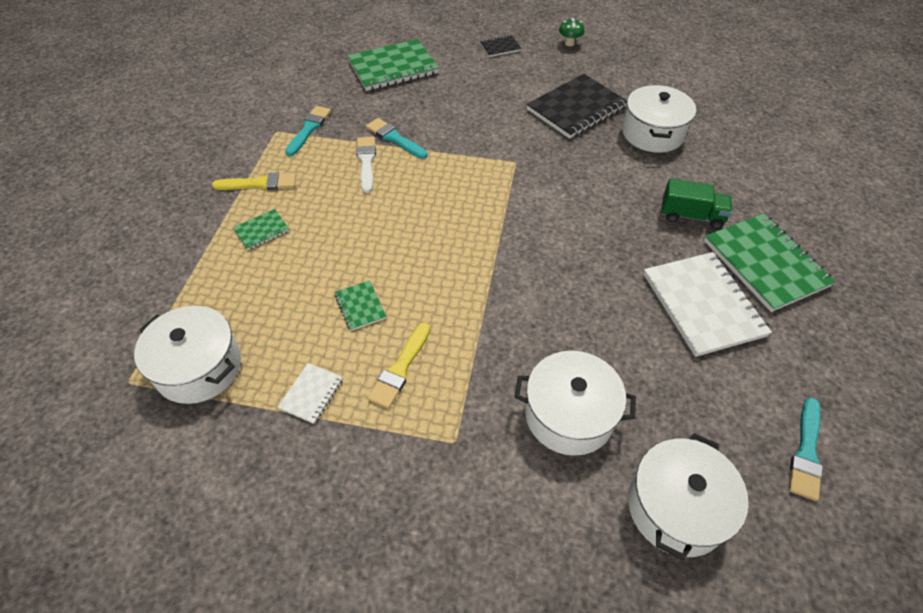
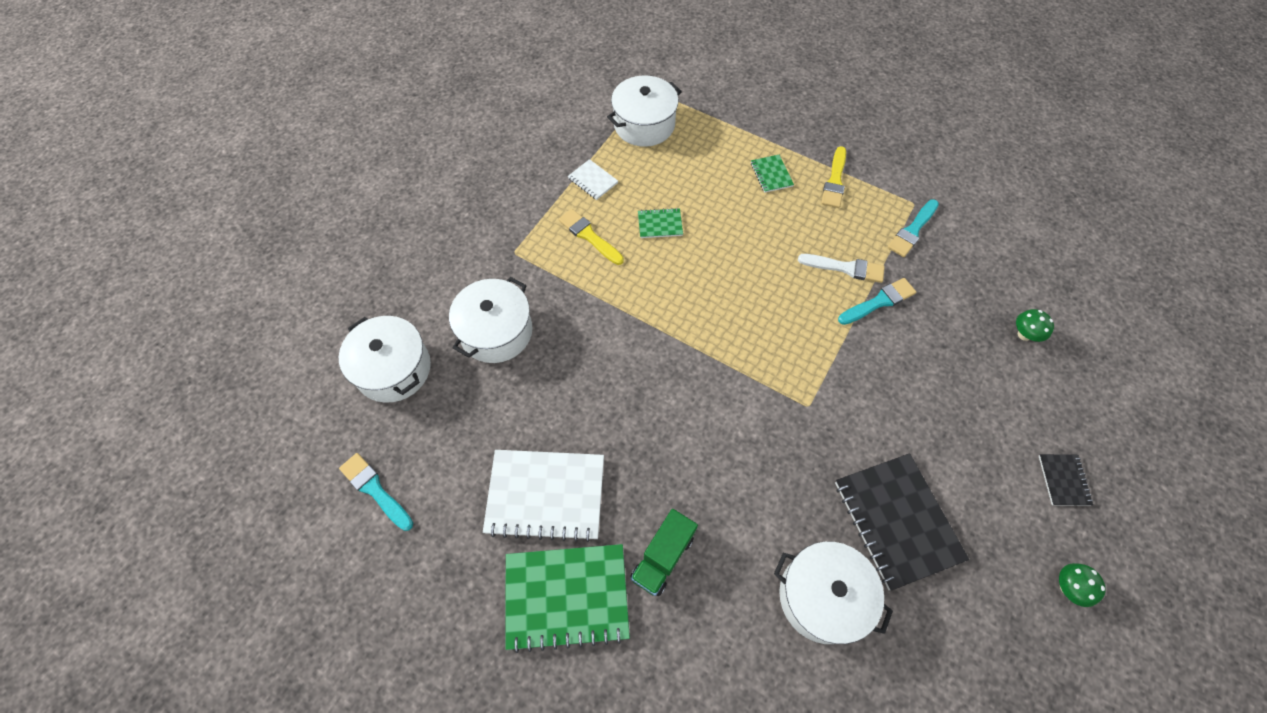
camera: 110 degrees right, 10 degrees up
(309, 129) = (912, 230): turquoise brush -> turquoise brush turned 90 degrees clockwise
(393, 67) = (1024, 335): green notebook -> green mushroom

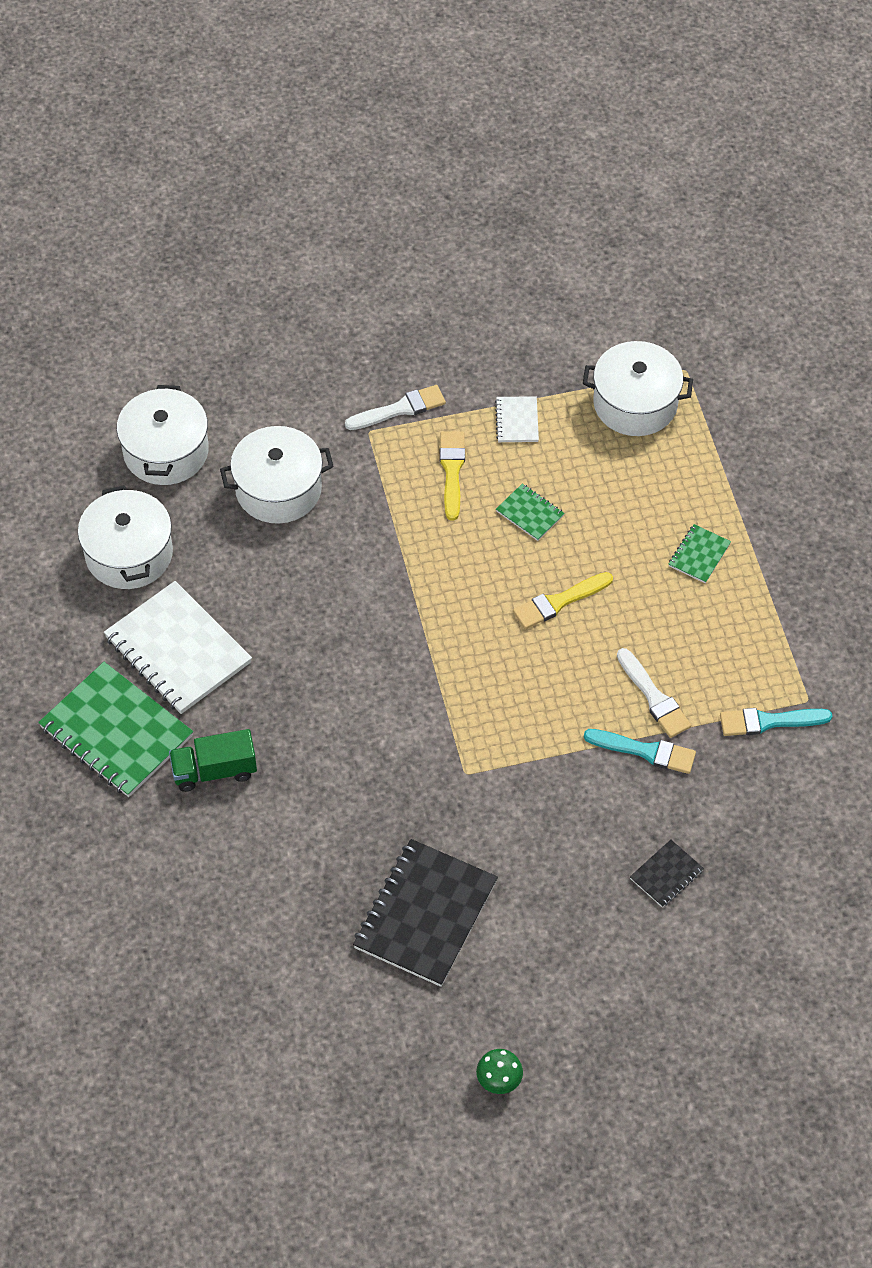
camera: 45 degrees right, 5 degrees down
(375, 490) = (60, 535): turquoise brush -> none
(518, 225) = (400, 409): none -> white brush
(822, 597) = (299, 905): white pot -> white pot (129, 554)
(835, 181) = (756, 613): yellow brush -> yellow brush (559, 602)
(1024, 335) = (744, 895): green mushroom -> none
(1063, 480) = (608, 1019): black notebook -> black notebook (666, 875)

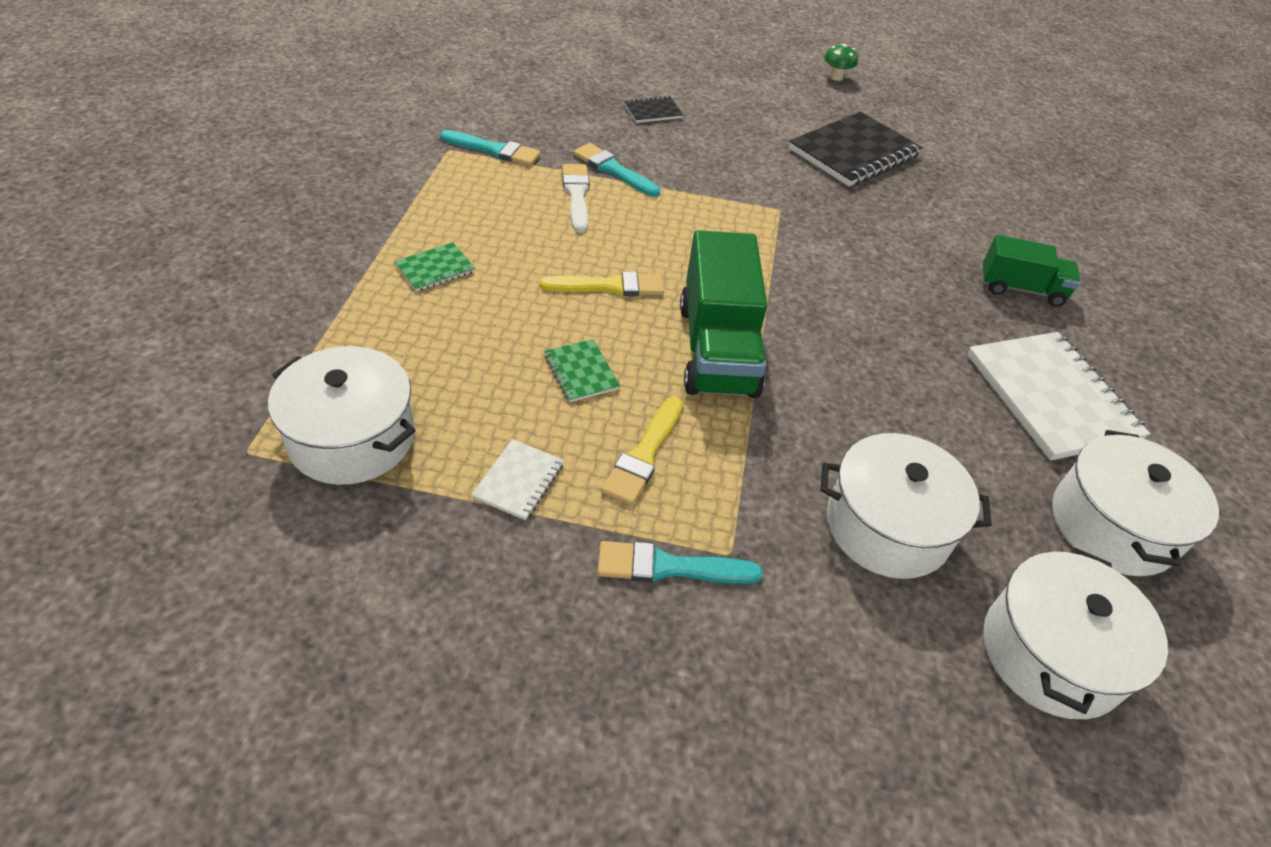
camera: 160 degrees left, 10 degrees down
(116, 732) = (1125, 352): green notebook -> none
(400, 409) = (669, 567): white brush -> turquoise brush
(445, 578) = (717, 349): none -> green truck

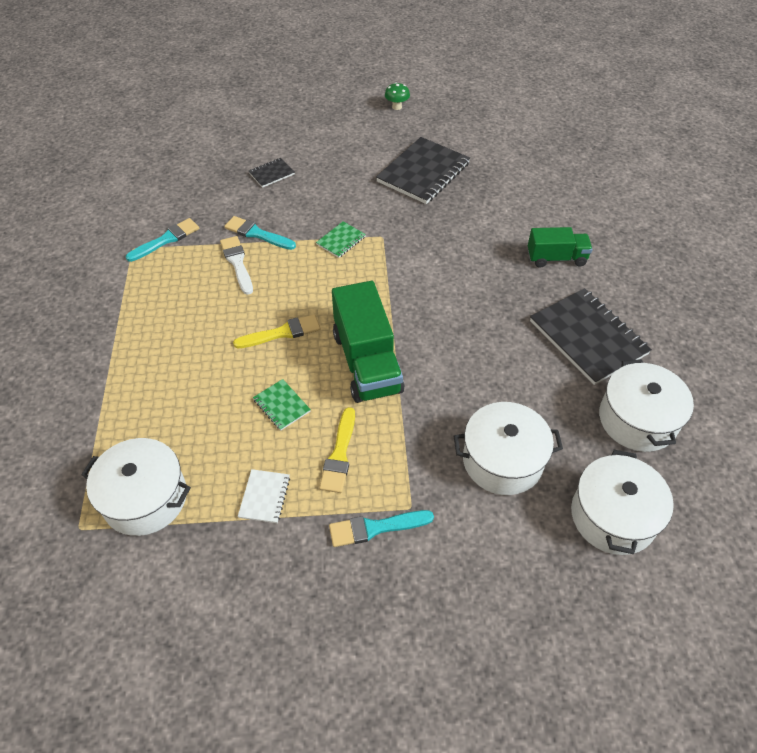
camera: 10 degrees left, 5 degrees up
(435, 269) = (157, 352): green notebook -> green notebook (341, 241)
(494, 150) = (166, 240): turquoise brush -> turquoise brush turned 45 degrees counterclockwise
(1051, 397) = (588, 337): white notebook -> black notebook

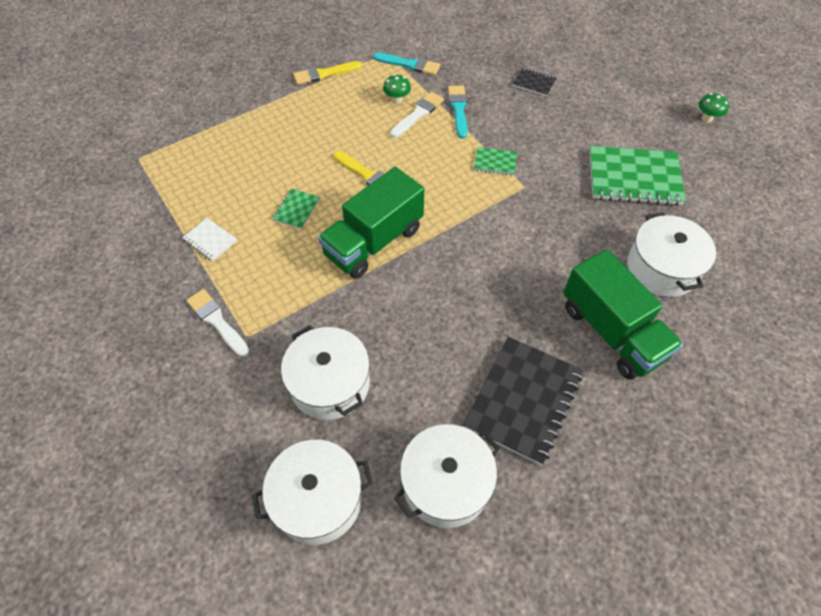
camera: 60 degrees right, 5 degrees up
(145, 498) = (177, 177): white pot -> white pot (662, 268)
(204, 269) = (397, 100): none -> green mushroom
(264, 497) = (210, 240): white notebook -> white notebook turned 60 degrees clockwise
(339, 454) = (271, 267): yellow brush -> yellow brush (324, 74)
(375, 528) = (217, 321): turquoise brush -> white brush
(423, 173) = (634, 178): black notebook -> green notebook
(556, 258) = (611, 331): green truck -> green truck, size x1.67

